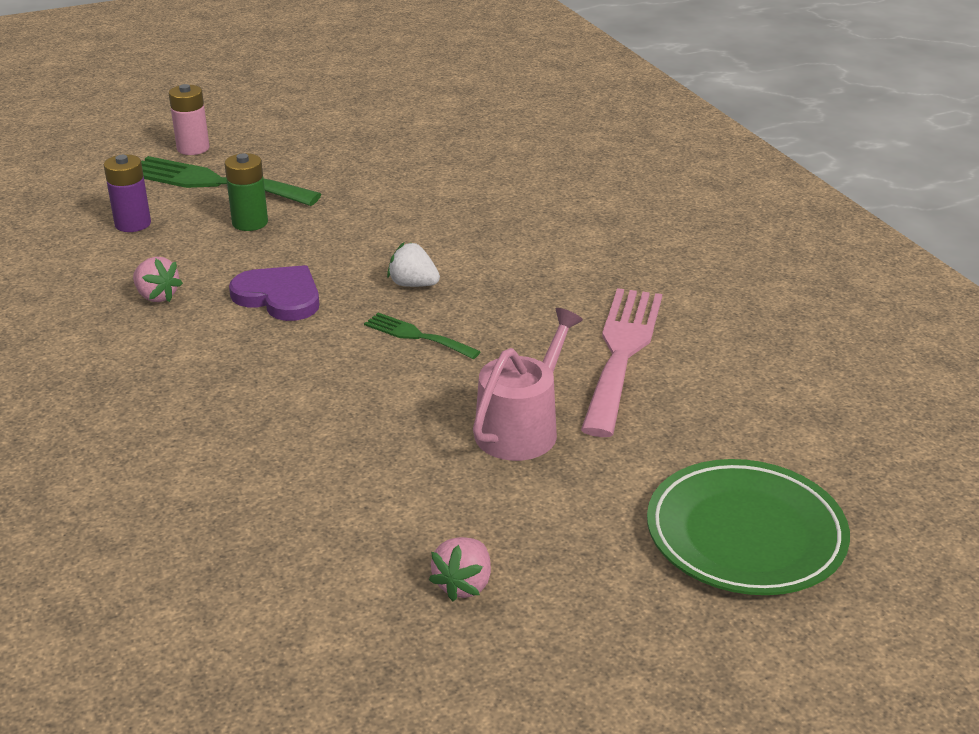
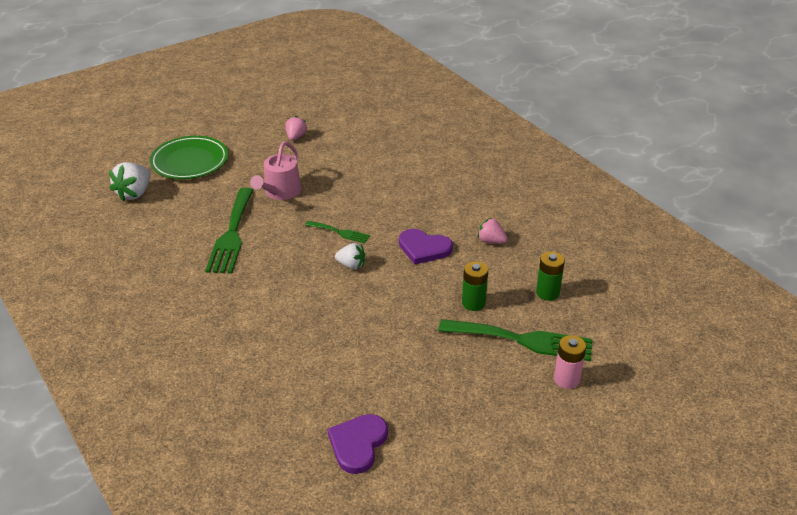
camera: 170 degrees right, 5 degrees up
(133, 224) = (547, 293): purple battery -> green battery
(462, 125) = (358, 444): none -> purple heart
(622, 352) = (231, 234): pink fork -> green fork
(852, 459) = (134, 193): none -> white strawberry

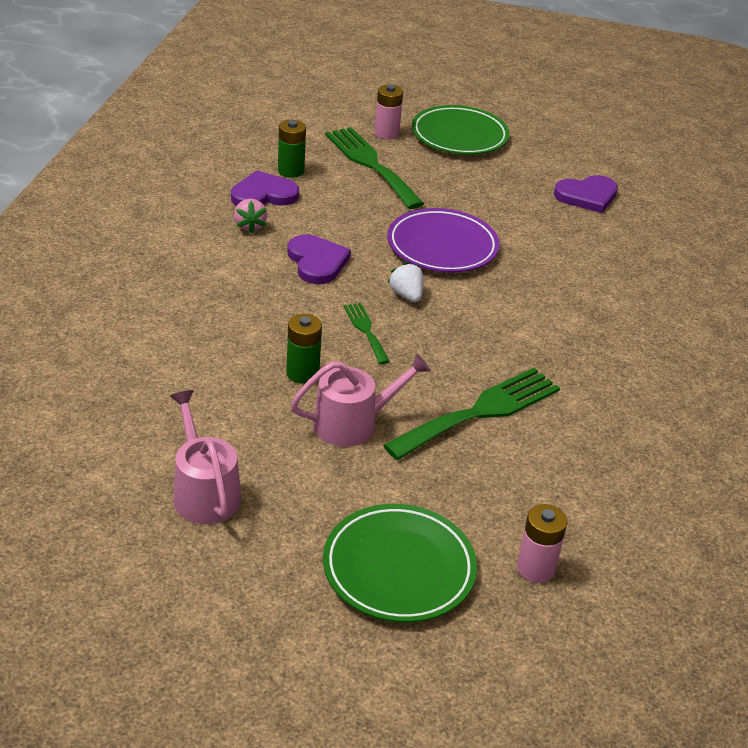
camera: 135 degrees left, 0 degrees up
(134, 193) = (535, 568): white strawberry -> pink battery
(296, 137) = (204, 492): pink strawberry -> pink watering can
(382, 312) = (442, 246): none -> purple plate
(473, 303) = (359, 203): green battery -> green battery (302, 373)
(525, 265) = (263, 194): none -> purple heart
(526, 427) = (459, 136): none -> green plate

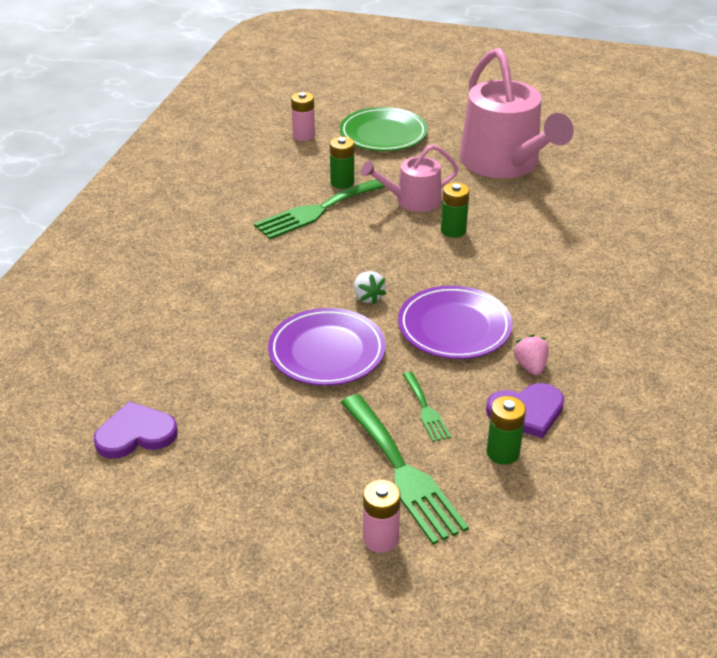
camera: 175 degrees left, 0 degrees up
(204, 492) = (504, 163): pink watering can -> pink watering can, size x1.89
(317, 262) = (454, 327): purple heart -> purple plate
(366, 330) = (405, 264): green fork -> green fork (425, 409)
(455, 460) = (342, 182): none -> green battery
(459, 136) = (274, 542): green plate -> none

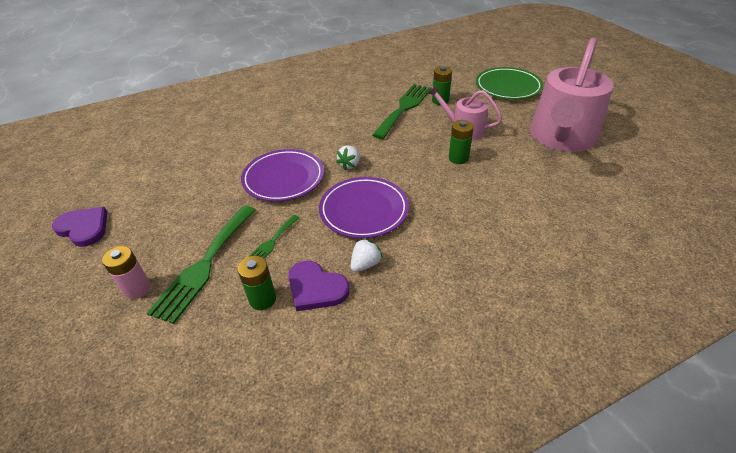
camera: 50 degrees right, 5 degrees up
(135, 434) = (157, 160): purple heart -> purple heart (84, 228)
(303, 136) = (461, 69): pink battery -> none
(319, 210) = (404, 108): green fork -> green fork turned 105 degrees clockwise
(530, 366) = (365, 264): pink strawberry -> white strawberry

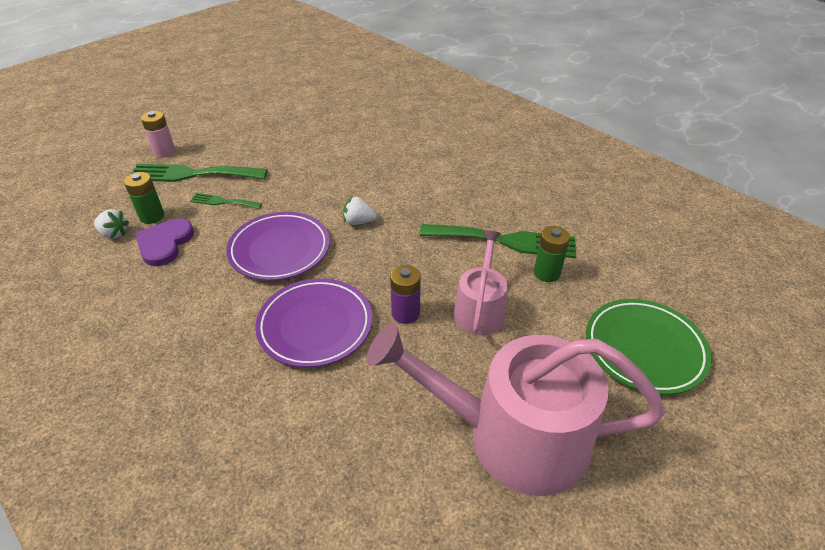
camera: 70 degrees right, 0 degrees up
(84, 228) = (230, 105): purple heart -> none
(283, 178) = (320, 183): purple plate -> purple plate (315, 325)
(365, 264) = (197, 268): white strawberry -> white strawberry (114, 233)
(458, 158) = (405, 313): green battery -> purple battery

